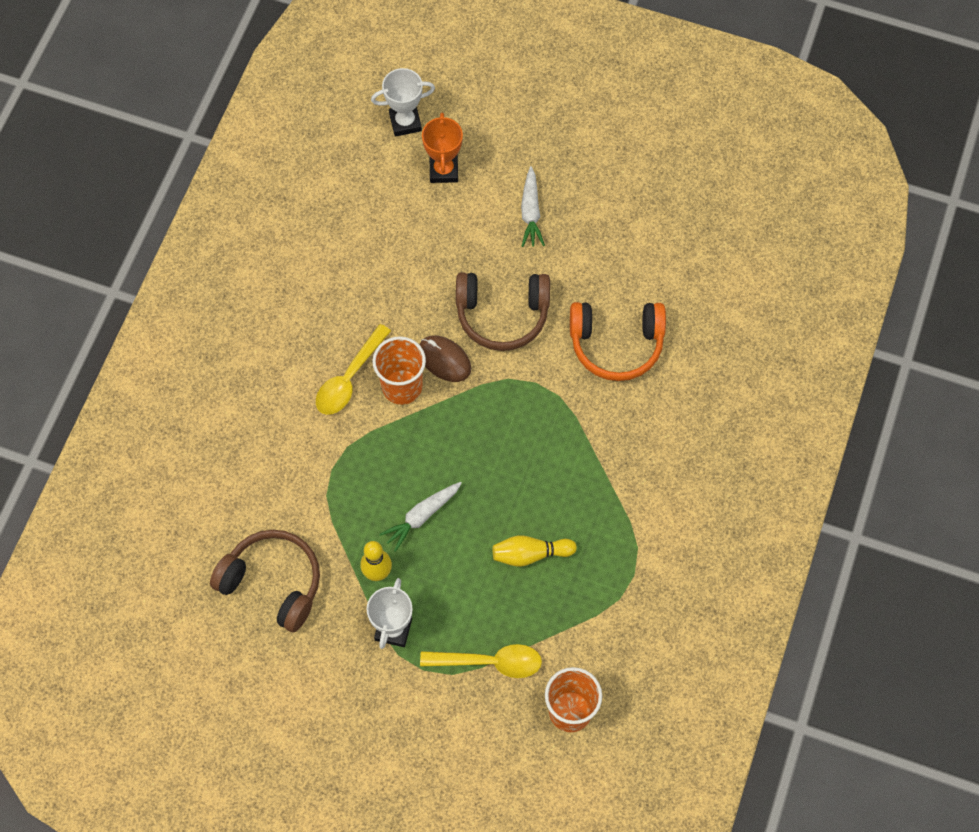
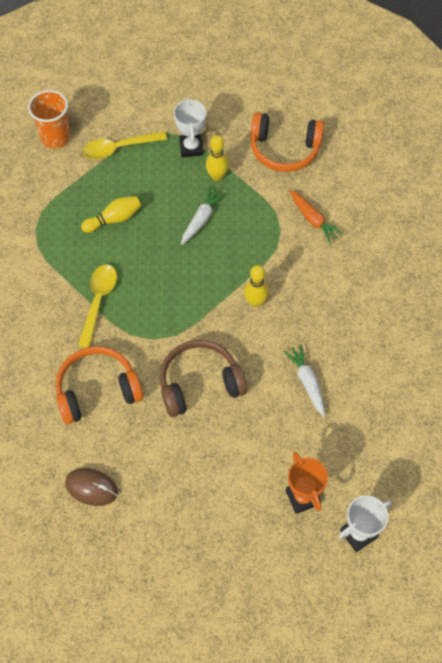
camera: 160 degrees right, 5 degrees down
(273, 582) = (284, 150): brown headphones -> orange headphones
(286, 468) = (313, 220): none -> orange carrot
(349, 378) = (298, 295): yellow spoon -> yellow spoon (98, 302)
(402, 387) = (255, 302): orange cup -> yellow bowling pin
(444, 360) = (231, 333): brown mouse -> brown mouse (91, 487)
(531, 212) = (209, 483): white carrot -> white carrot (307, 382)

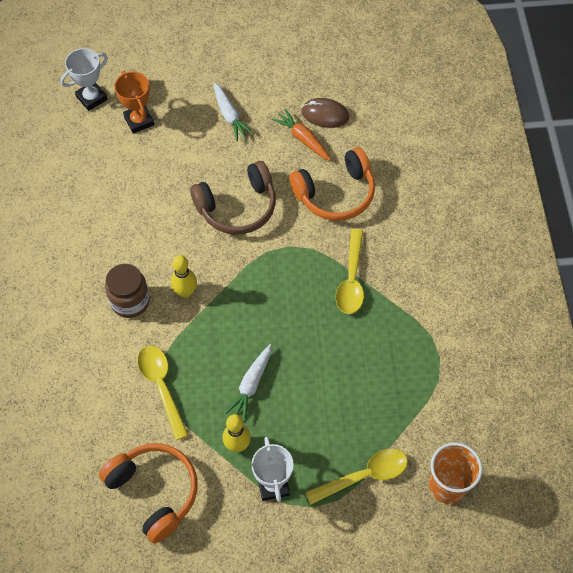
camera: 175 degrees right, 0 degrees up
(114, 219) = (352, 376): yellow bowling pin -> none
(278, 223) = (161, 387): none -> yellow spoon
(284, 150) = (154, 492): orange headphones -> orange headphones turned 45 degrees clockwise
(307, 297) = (130, 301): none -> brown jar
(307, 382) = (133, 216): white carrot -> white carrot (230, 116)
(313, 220) = (121, 395): orange carrot -> orange carrot (303, 139)

